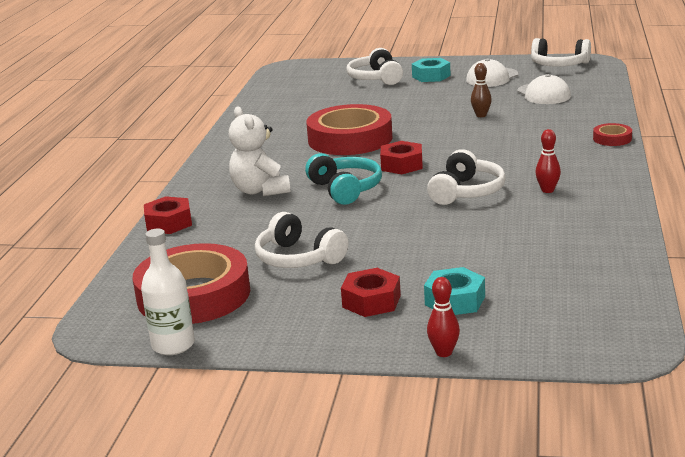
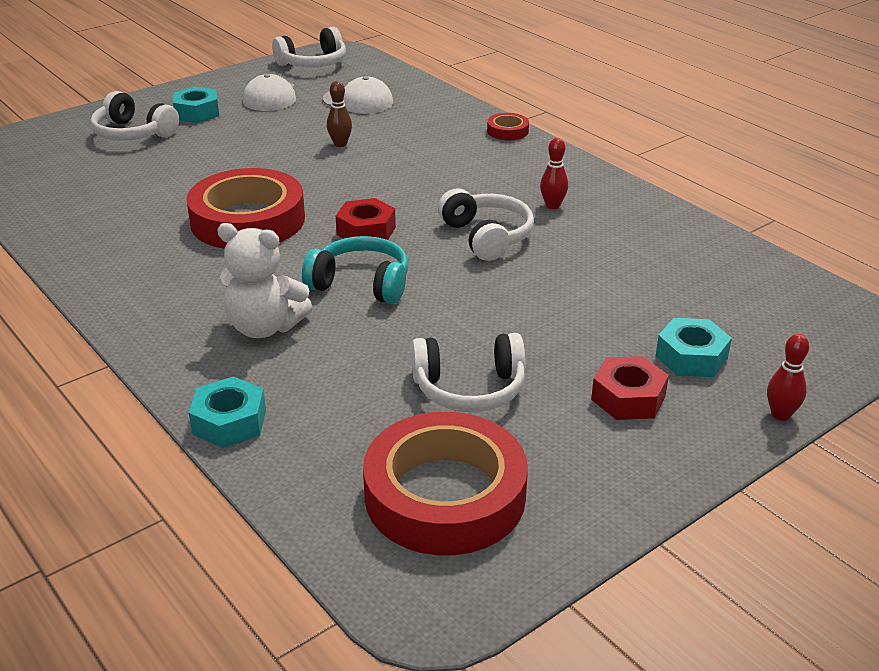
camera: 50 degrees left, 10 degrees up
(169, 223) = (229, 422): red nut -> turquoise nut
(173, 345) = (544, 568): white bottle -> none

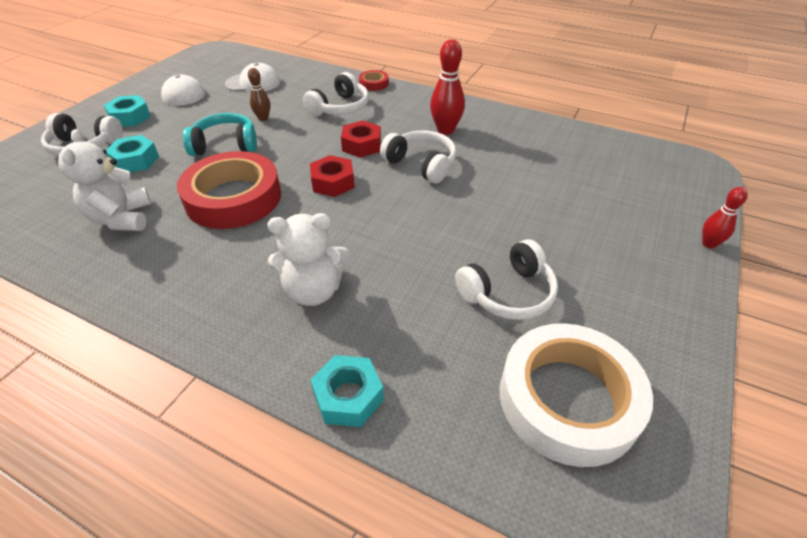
camera: 25 degrees left, 10 degrees up
(126, 213) = (121, 218): none -> white teddy bear
(313, 63) = (199, 61): white headphones -> white headphones (340, 108)
(361, 284) = (361, 228): turquoise headphones -> turquoise headphones (225, 145)
(445, 495) = (568, 399): red tape -> white tape
(552, 206) = (445, 130): red bowling pin -> red bowling pin, size x1.68
(628, 398) = (614, 263): red nut -> red nut (361, 145)
(691, 357) = (622, 218): turquoise nut -> turquoise nut (135, 160)

